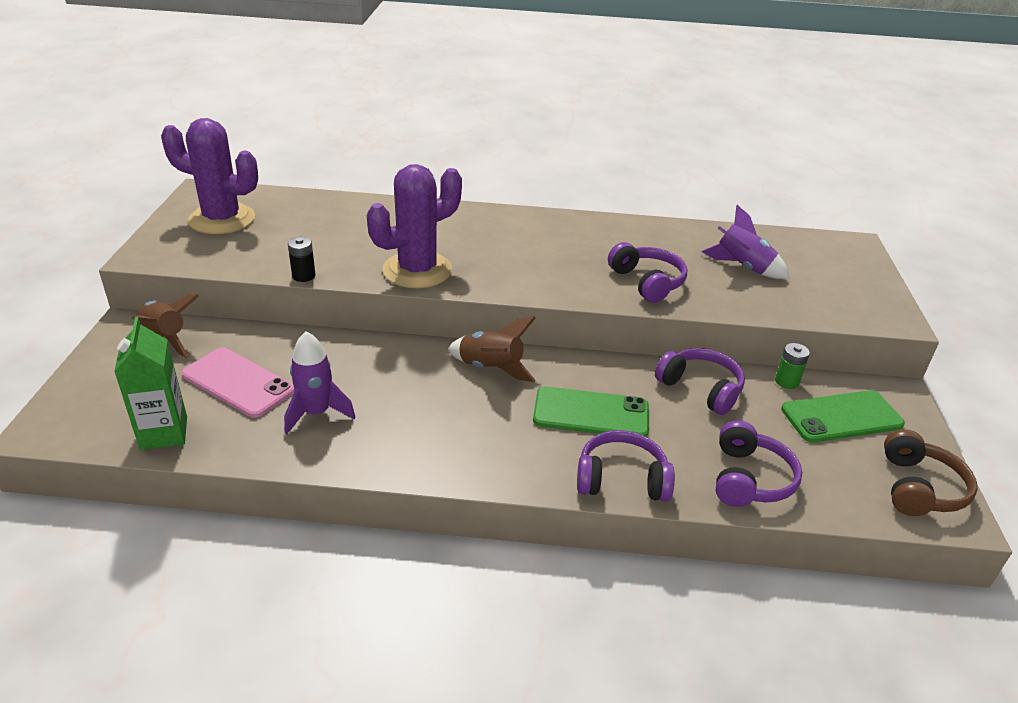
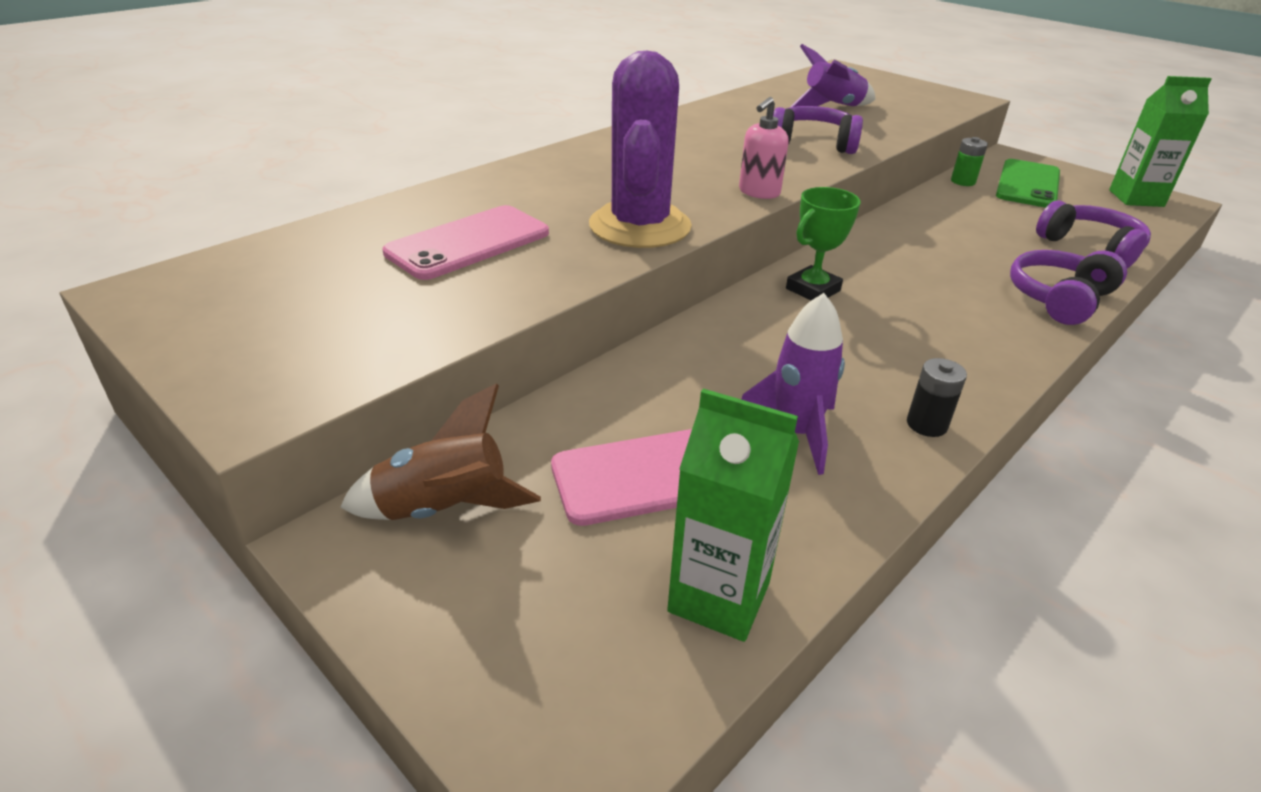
camera: 50 degrees left, 0 degrees up
(222, 219) = (269, 303): purple cactus -> none
(303, 276) = (546, 295): black battery -> black battery (926, 424)
(333, 235) = (468, 243): none -> pink phone
(491, 368) = (813, 290): brown rocket -> green trophy
(523, 290) = (759, 192): none -> pink soap dispenser
(591, 413) = (941, 272): green phone -> none
(700, 389) = (944, 214): purple headphones -> none
(919, 488) = (1136, 198): brown headphones -> green carton

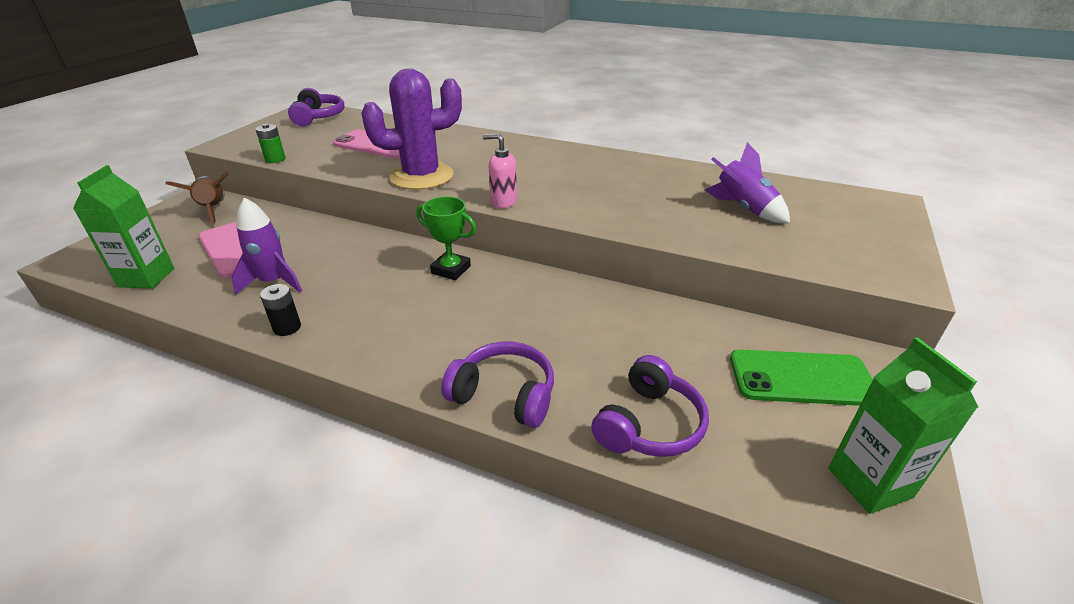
camera: 70 degrees right, 0 degrees up
(813, 143) = (630, 209): purple headphones -> purple headphones (318, 117)
(963, 181) = (752, 330): green battery -> green battery (275, 159)

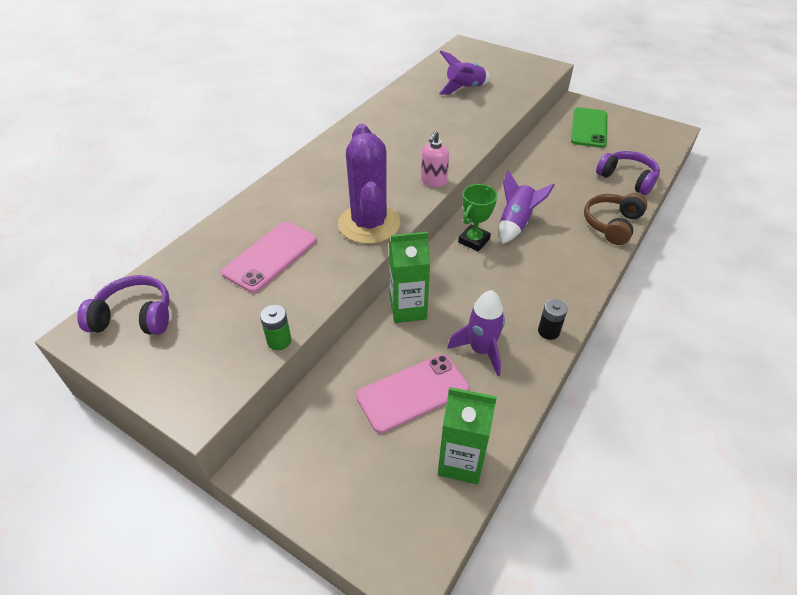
camera: 80 degrees left, 10 degrees up
(213, 210) = (307, 437): brown rocket -> none
(490, 299) = (516, 223): none -> purple rocket
(504, 395) = (612, 224): purple headphones -> brown headphones
(869, 483) = (652, 131): green carton -> green carton (408, 309)

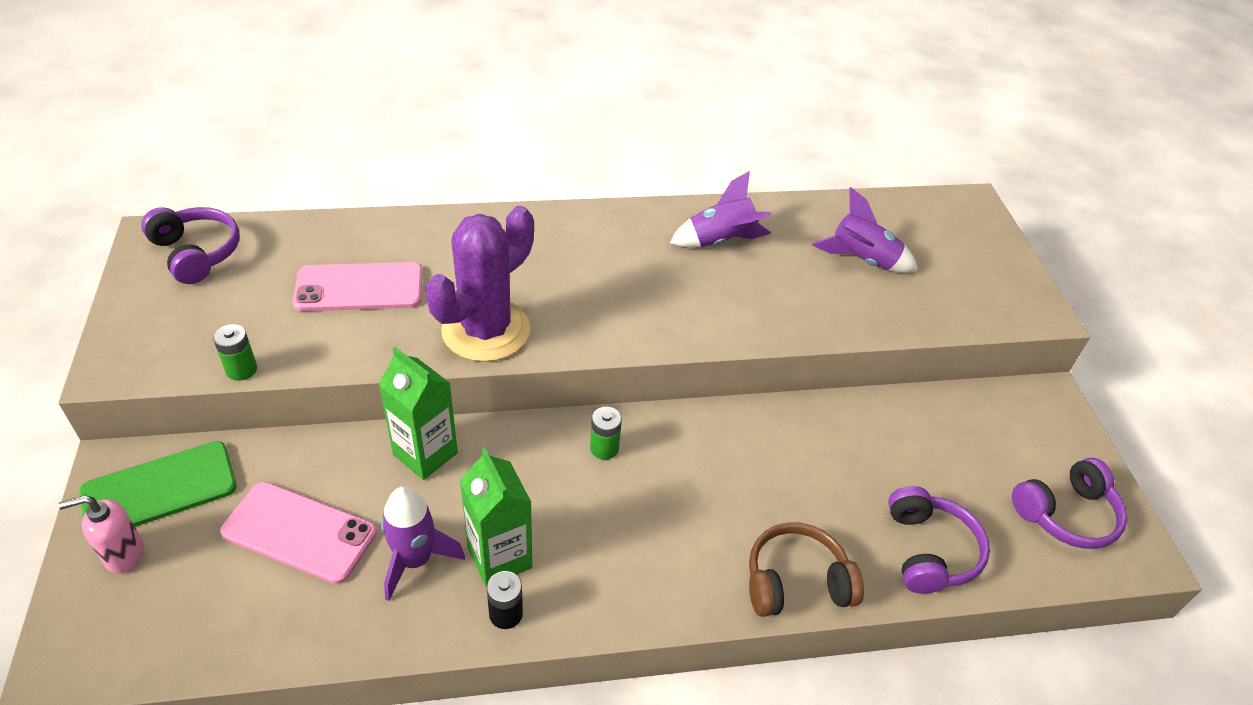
camera: 45 degrees right, 0 degrees up
(433, 181) = (624, 340): pink soap dispenser -> pink soap dispenser (123, 554)
(461, 461) = (230, 633): green carton -> green carton (499, 557)
(474, 241) = (604, 448): green trophy -> green battery
(516, 223) = (682, 472): purple rocket -> purple rocket (721, 241)
(589, 128) = (1002, 443): green phone -> green phone (159, 489)
(640, 135) = (1066, 514): none -> purple headphones

